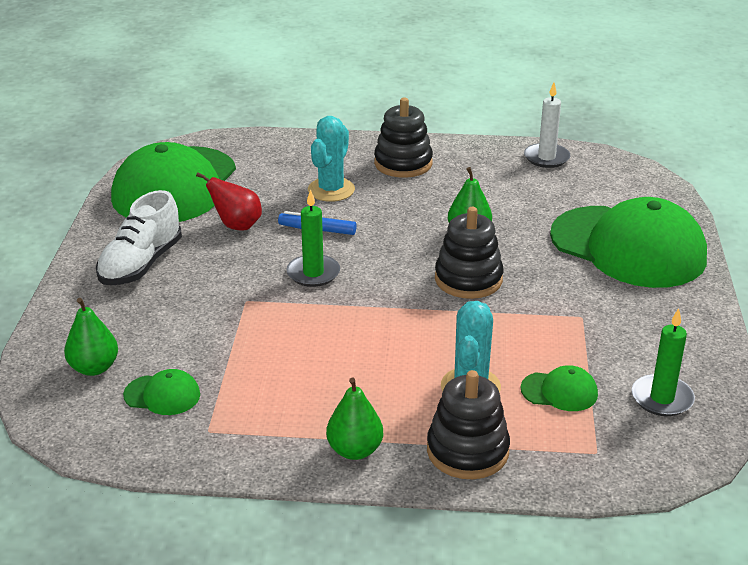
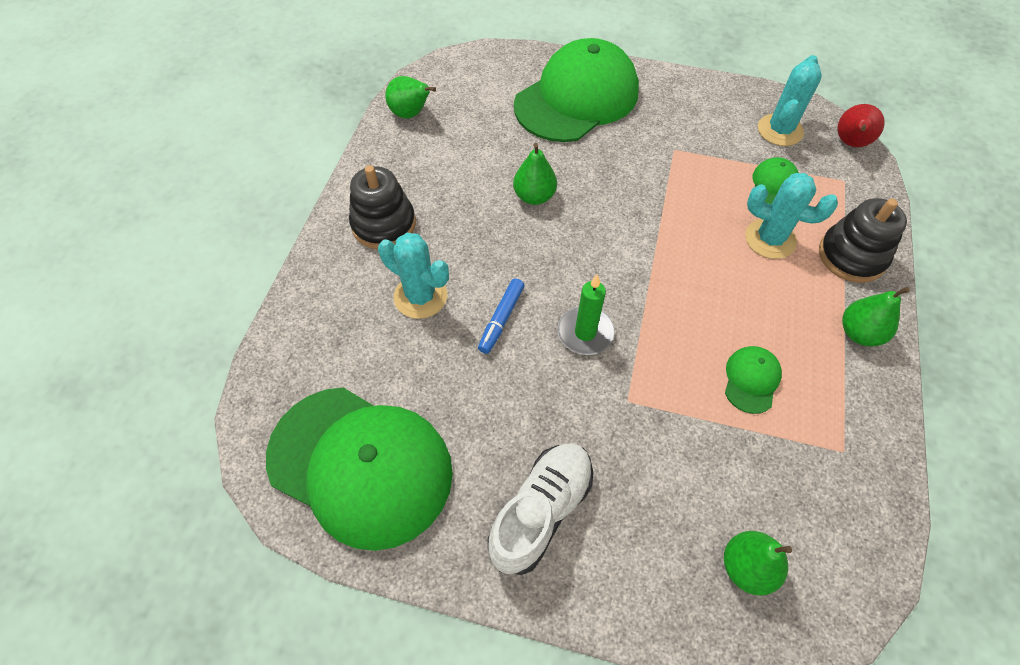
camera: 80 degrees left, 25 degrees up
(141, 264) = (541, 511): white shoe -> white shoe turned 90 degrees counterclockwise
(162, 395) = (791, 493): green cap -> green cap (751, 380)
(237, 226) = (475, 398): red pear -> red pear (850, 143)
(468, 279) = (612, 211): black stacking toy -> none
(546, 158) = (411, 114): white candle -> green pear
(662, 398) = (780, 130): green candle -> turquoise cactus

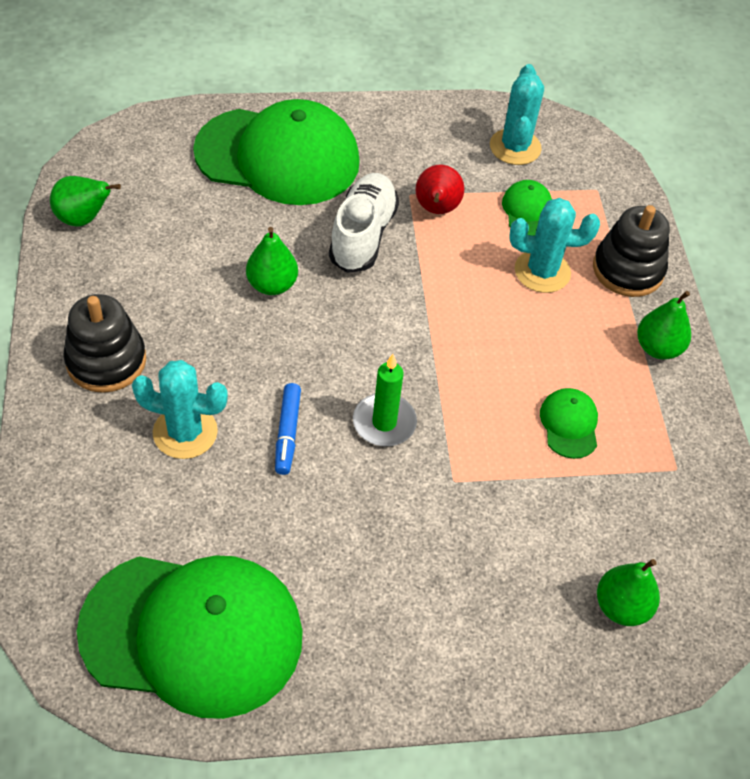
camera: 25 degrees left, 5 degrees down
(541, 511) = (405, 618): white shoe -> white shoe (362, 235)
(577, 98) = (278, 156): green cap -> green cap turned 75 degrees clockwise
(850, 143) = (591, 146): red pear -> red pear (436, 209)

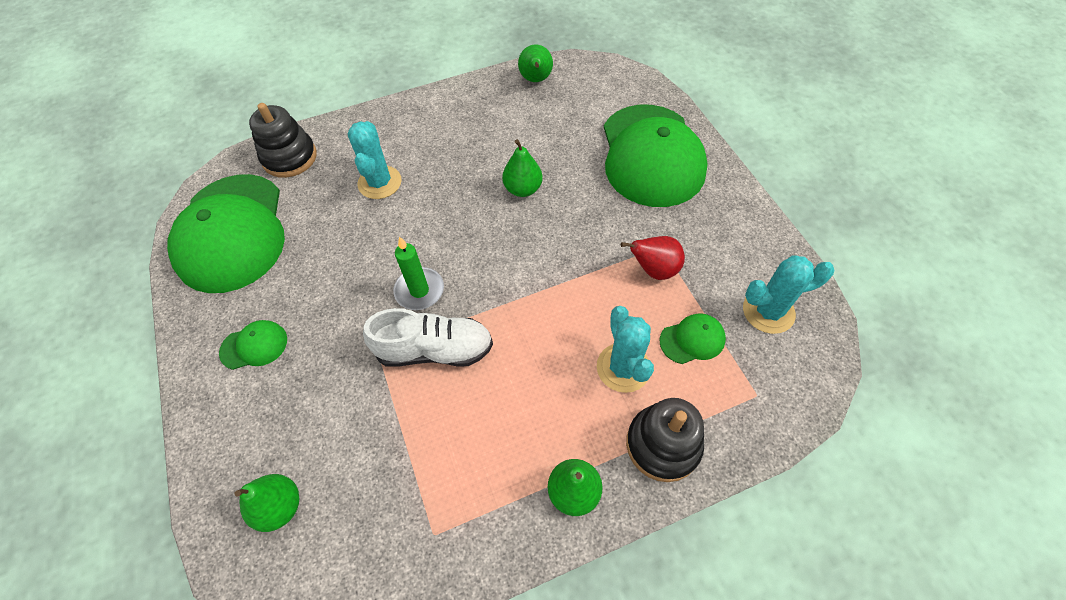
camera: 80 degrees right, 5 degrees up
(106, 361) = (424, 128): black stacking toy -> black stacking toy (289, 157)
(287, 433) = (394, 236): blue marker -> none
(362, 235) = (598, 228): white shoe -> white shoe (434, 350)
(569, 424) = (457, 426): green cap -> green cap (254, 346)

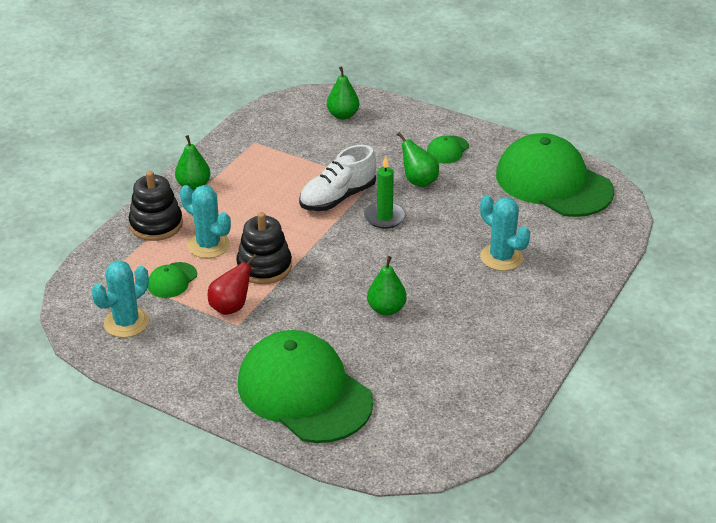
camera: 140 degrees right, 20 degrees down
(289, 157) = (594, 238): black stacking toy -> black stacking toy (264, 267)
(536, 80) = (486, 408): green pear -> green pear (418, 181)

